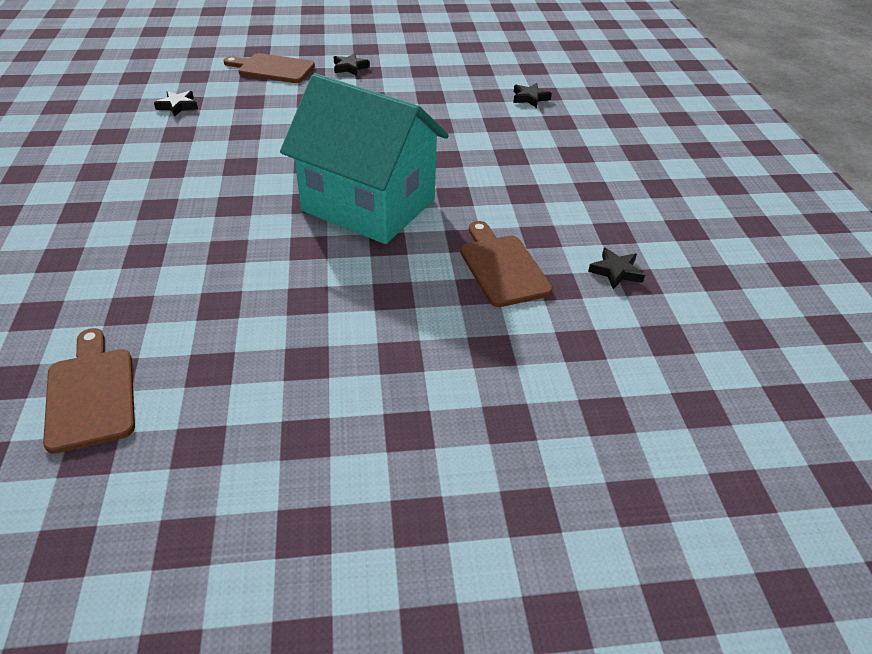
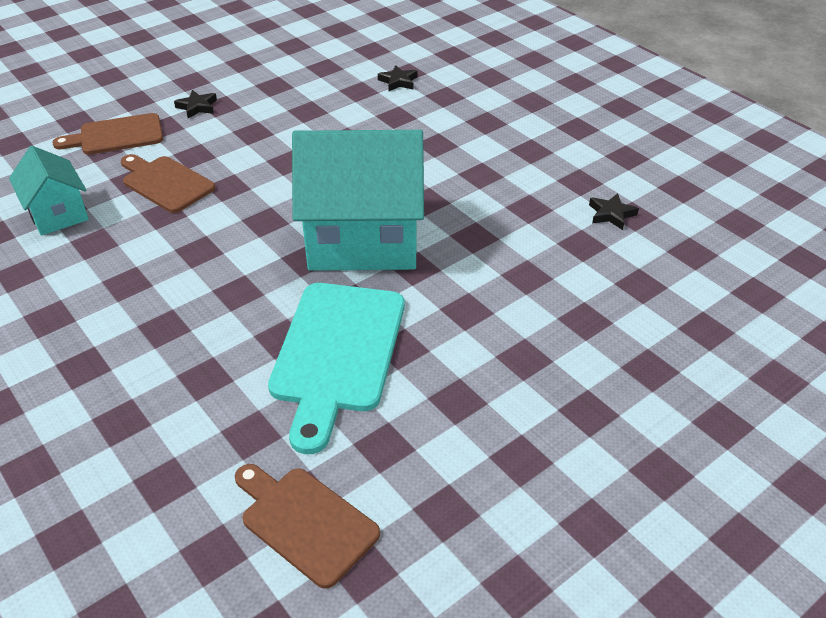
camera: 30 degrees left, 0 degrees up
(178, 106) = (58, 214): black star -> turquoise house
(254, 281) = (337, 353): none -> turquoise cutting board
(502, 267) = (526, 248): brown cutting board -> brown cutting board (165, 183)

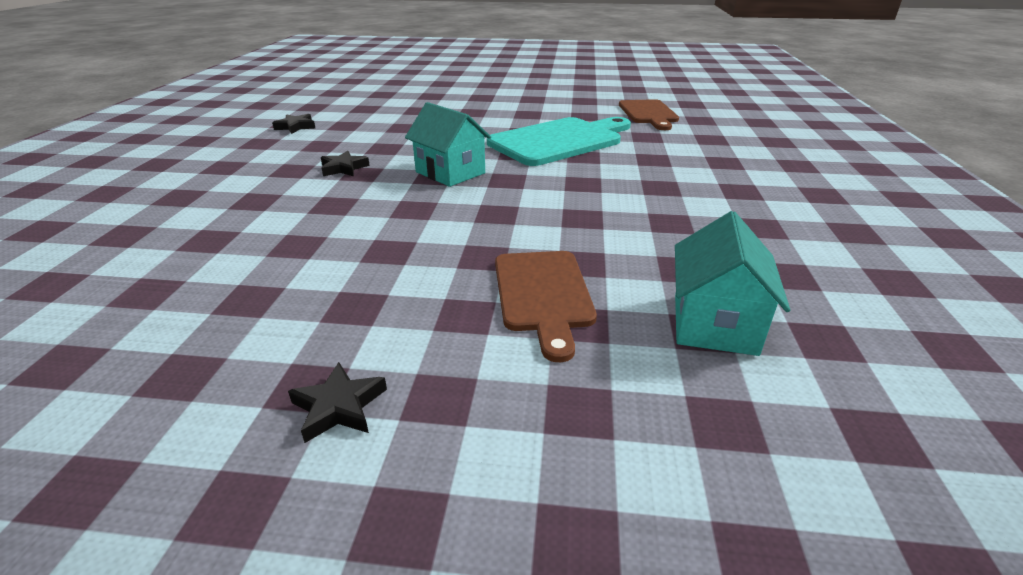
camera: 135 degrees left, 10 degrees down
(116, 136) = (531, 426): brown cutting board -> none
(363, 240) = (450, 172): turquoise house -> turquoise house, size x0.52
(398, 81) = (92, 277): black star -> black star (343, 168)

